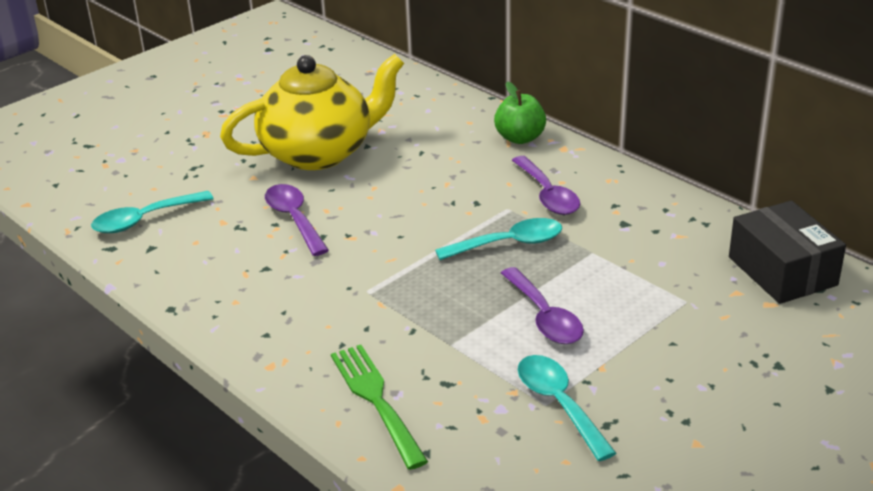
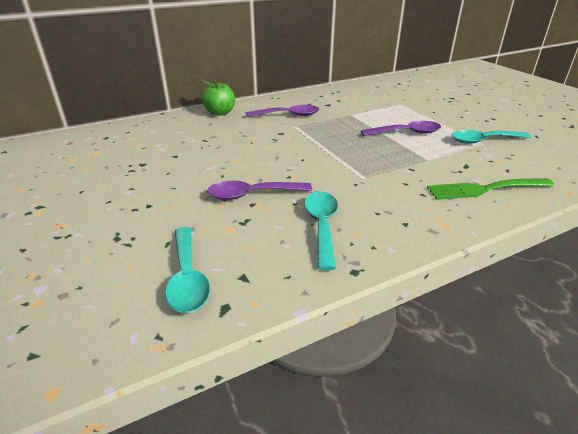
camera: 75 degrees left, 0 degrees up
(319, 153) = (164, 174): yellow teapot -> none
(509, 244) = (331, 131): turquoise spoon -> turquoise spoon (321, 225)
(782, 271) = (383, 86): black box -> none

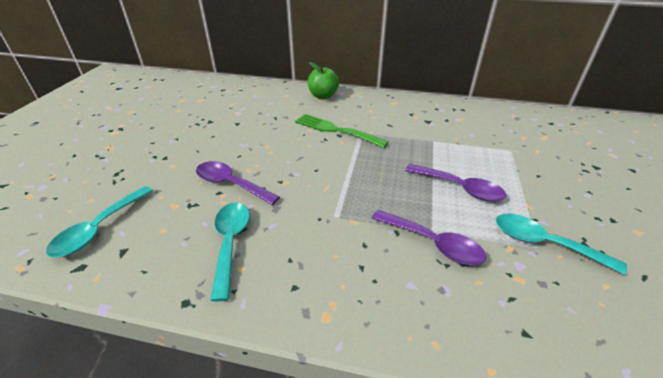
camera: 40 degrees right, 5 degrees up
(288, 115) = (372, 119): purple spoon -> purple spoon (433, 243)
(321, 225) = (230, 243): turquoise spoon -> turquoise spoon turned 45 degrees counterclockwise
(485, 189) = (439, 304): green fork -> green fork (336, 130)

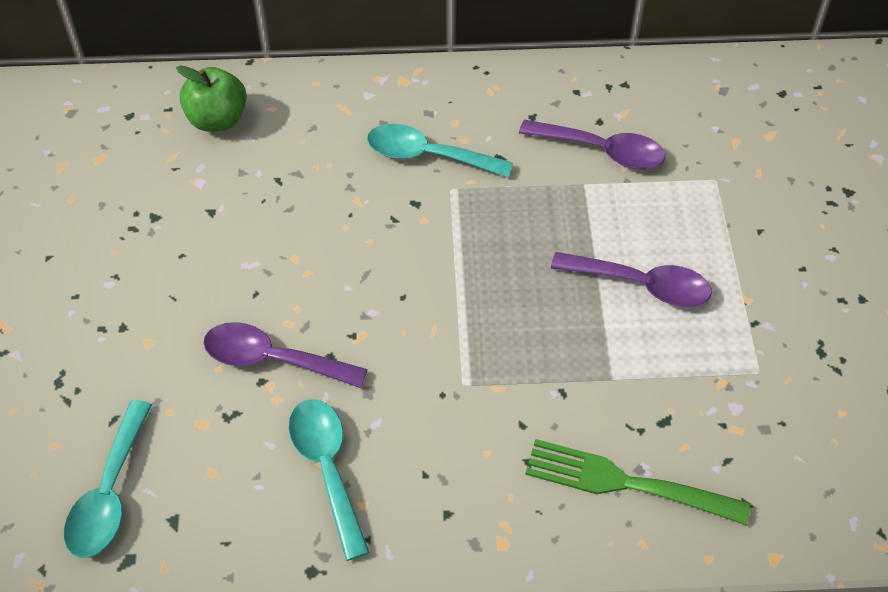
camera: 15 degrees left, 15 degrees up
(323, 96) = (348, 95): green apple -> green apple (217, 119)
(336, 130) = (406, 191): green fork -> green fork (626, 483)
(433, 243) = (617, 400): purple spoon -> purple spoon (602, 151)
(544, 243) = (767, 363): turquoise spoon -> turquoise spoon (427, 156)

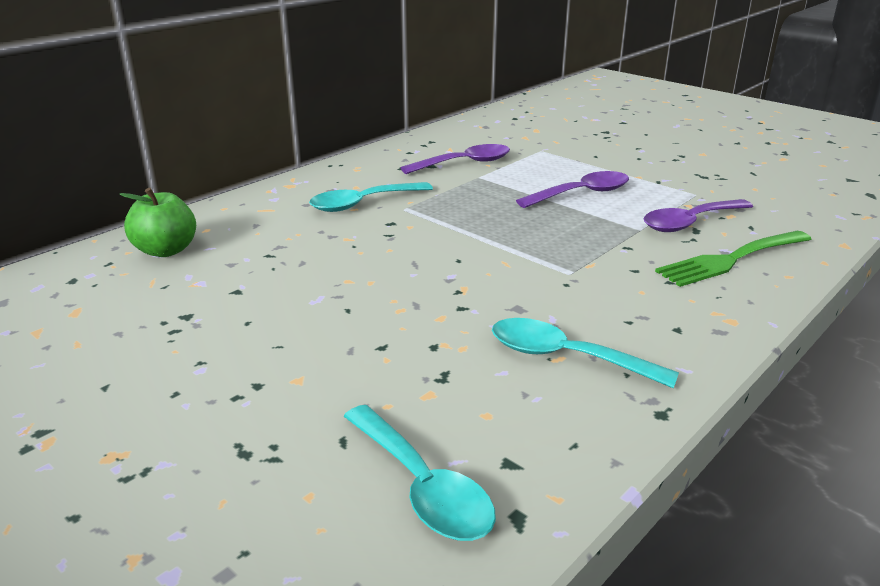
camera: 45 degrees left, 25 degrees down
(272, 359) = (422, 331): purple spoon -> purple spoon (690, 223)

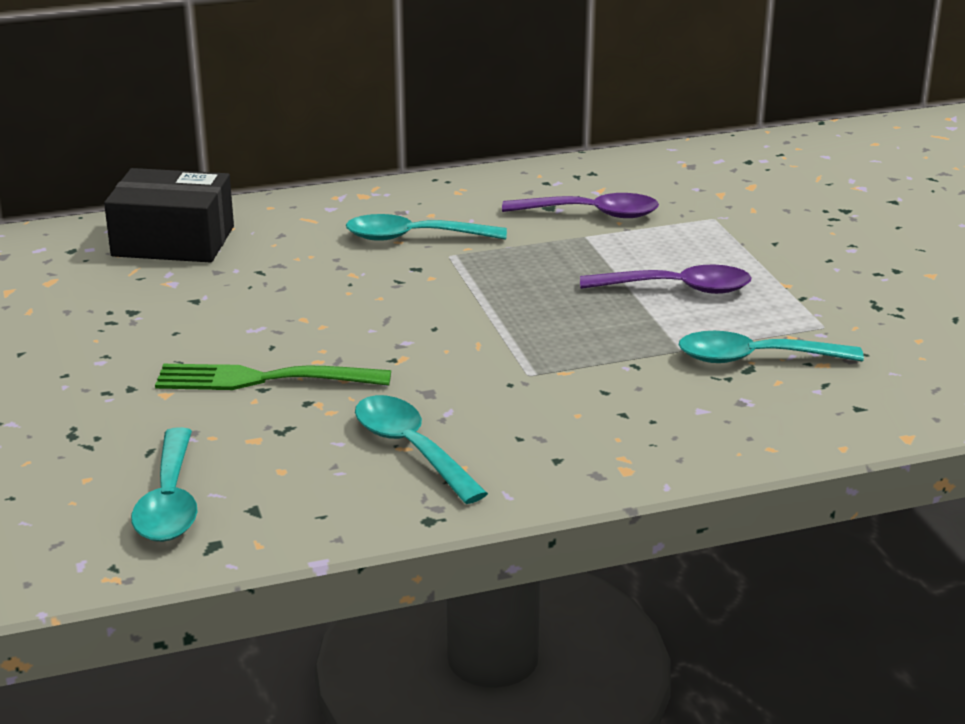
camera: 30 degrees right, 0 degrees up
(166, 250) = (173, 241): green apple -> black box
(690, 223) = (755, 358): purple spoon -> turquoise spoon
(731, 259) = (732, 412): green fork -> green fork (263, 379)

